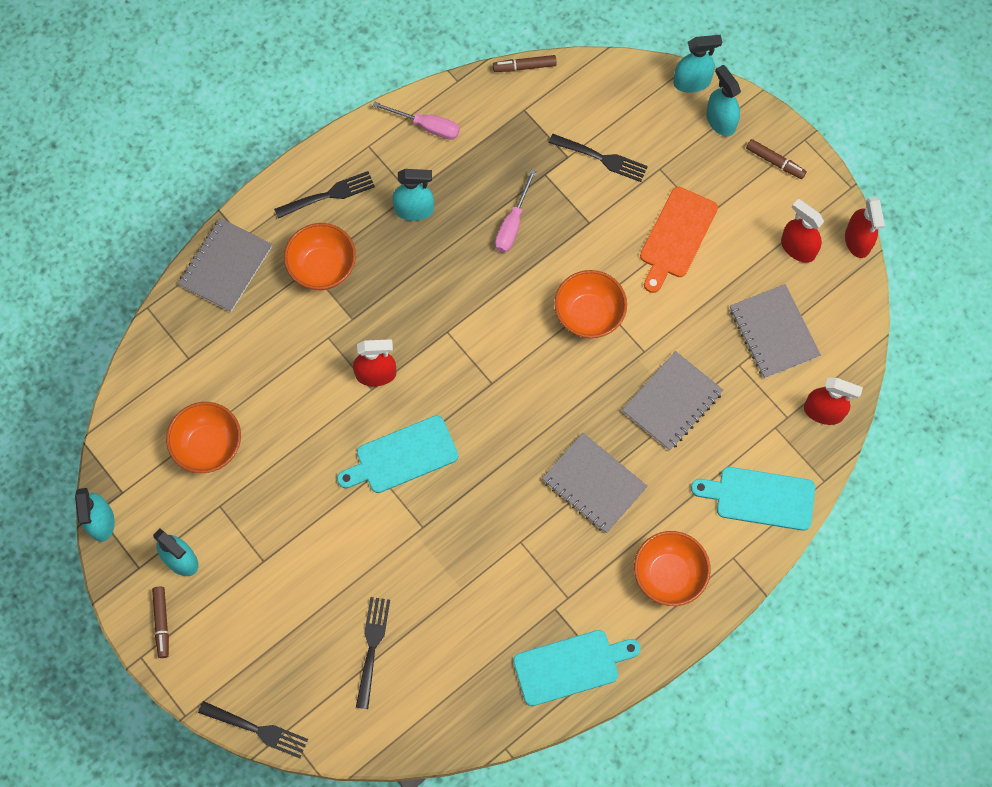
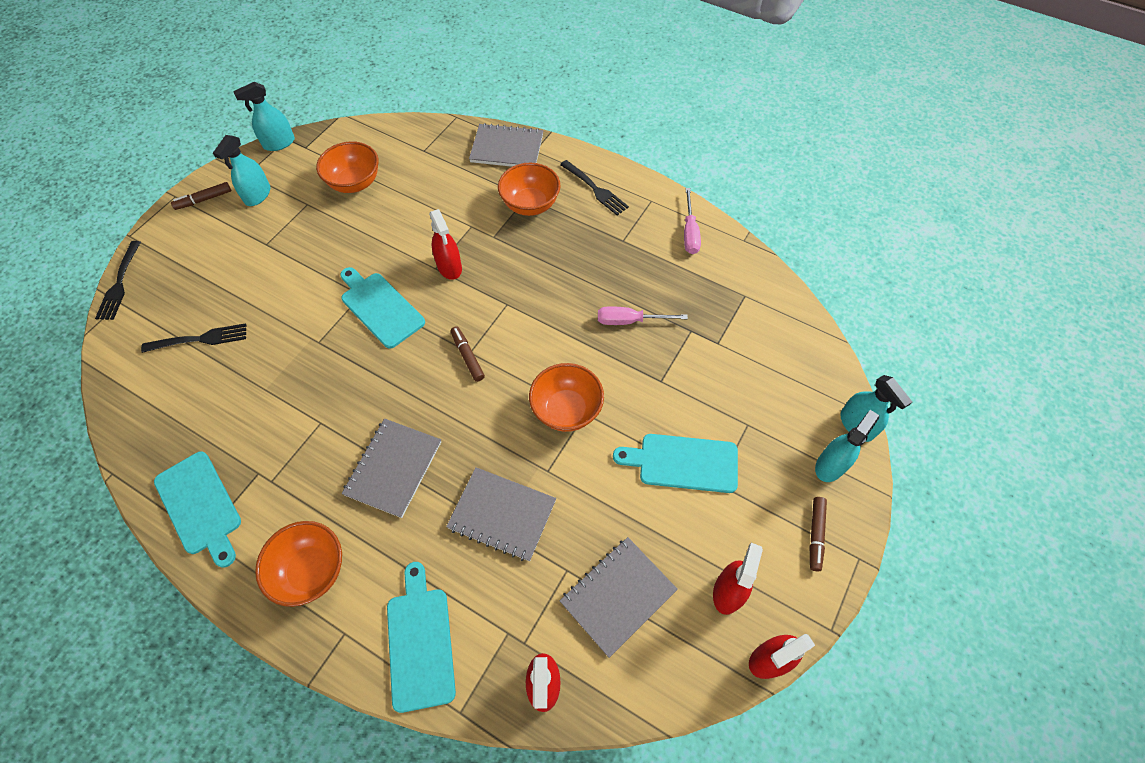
camera: 70 degrees right, 10 degrees down
(414, 210) = (609, 247): turquoise spray bottle -> none
(524, 67) = (786, 283): brown marker -> brown marker (467, 356)
(601, 158) = (731, 370): black fork -> none
(676, 236) = (683, 463): orange cutting board -> turquoise cutting board

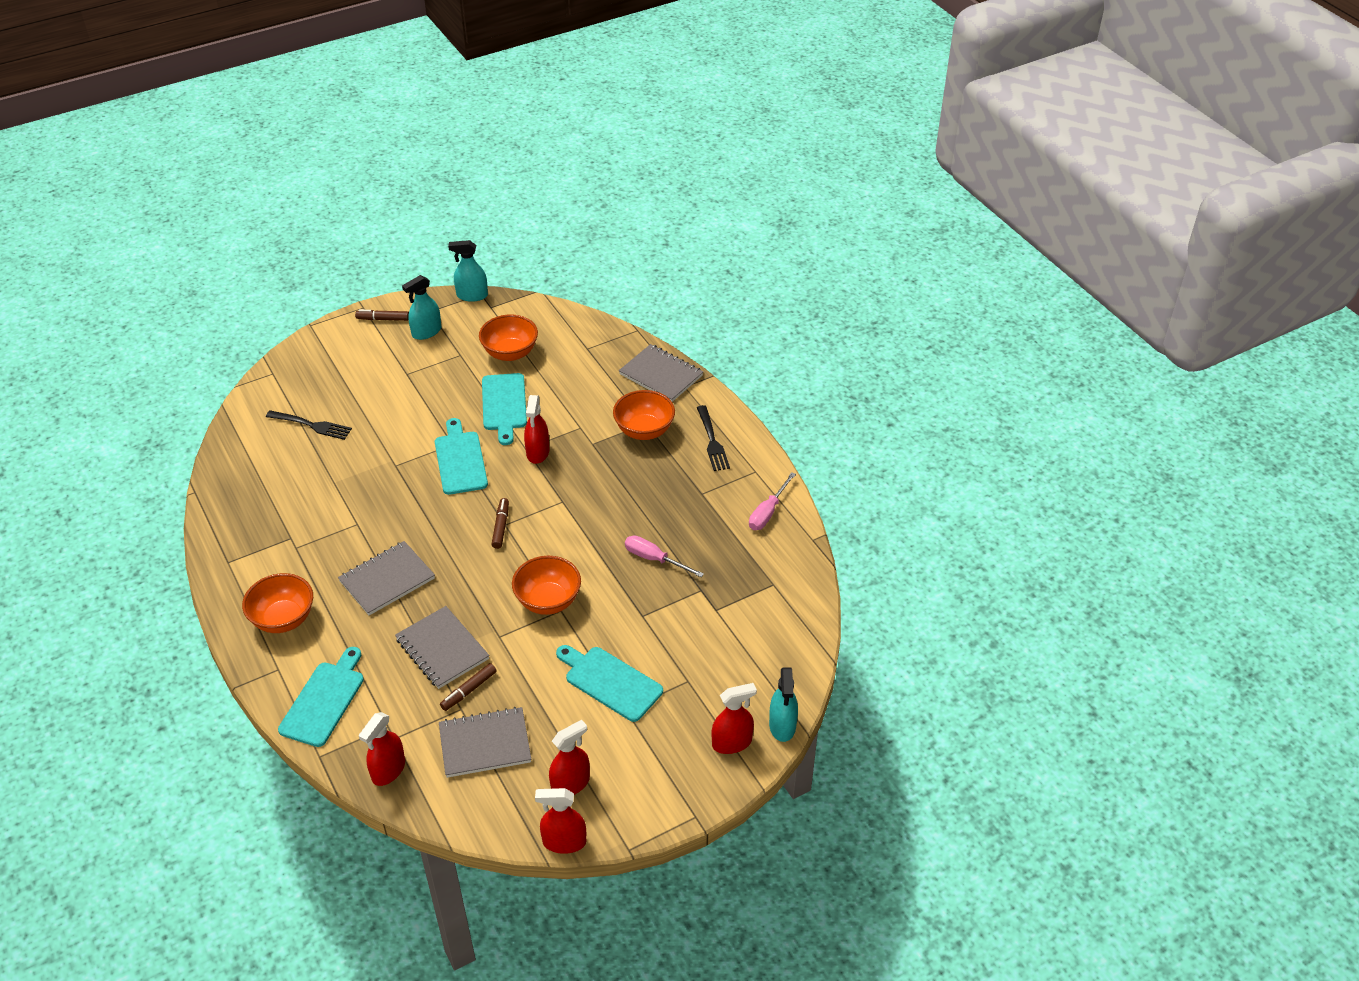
camera: 30 degrees right, 15 degrees down
(119, 283) = (281, 359): black fork -> none
(200, 506) = (238, 541): turquoise cutting board -> turquoise cutting board (504, 405)
(815, 535) = (674, 783): brown marker -> brown marker (469, 690)
(830, 465) = (732, 742): turquoise spray bottle -> red spray bottle

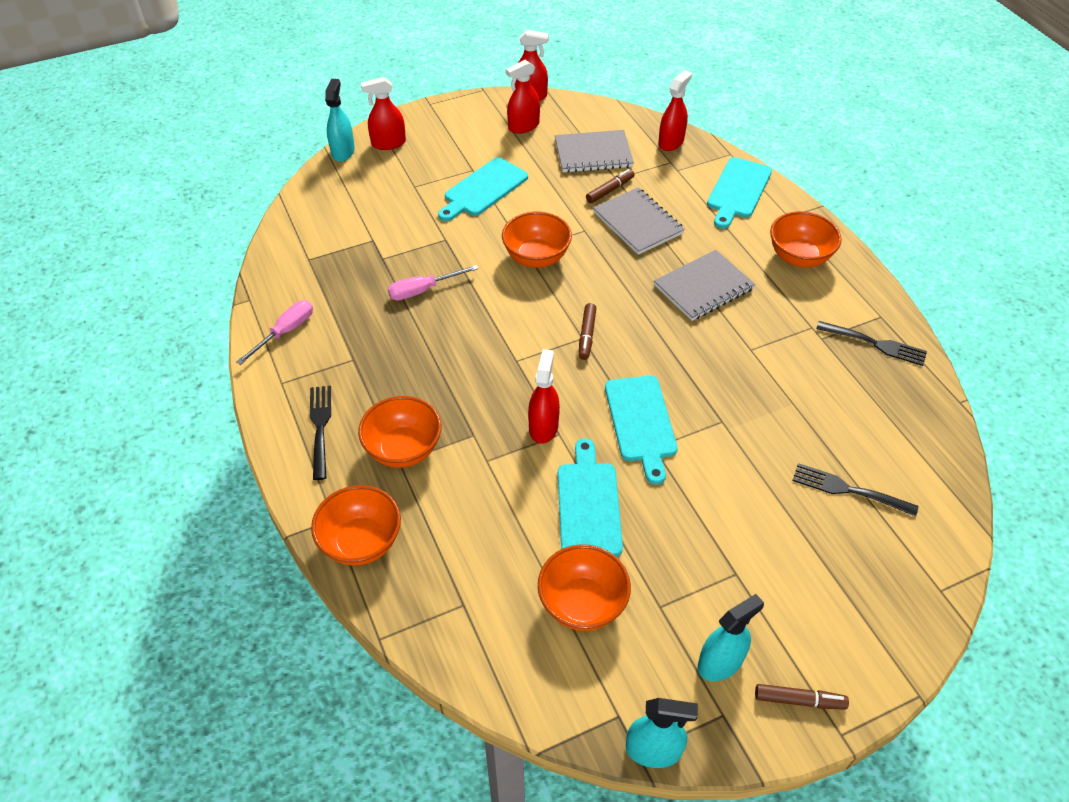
camera: 175 degrees left, 5 degrees up
(245, 535) = (874, 344): none -> black fork
(610, 682) = (483, 189): turquoise cutting board -> turquoise cutting board turned 90 degrees clockwise
(654, 559) = (423, 290): pink screwdriver -> pink screwdriver turned 120 degrees clockwise
(661, 375) = (361, 542): grey notebook -> orange bowl

